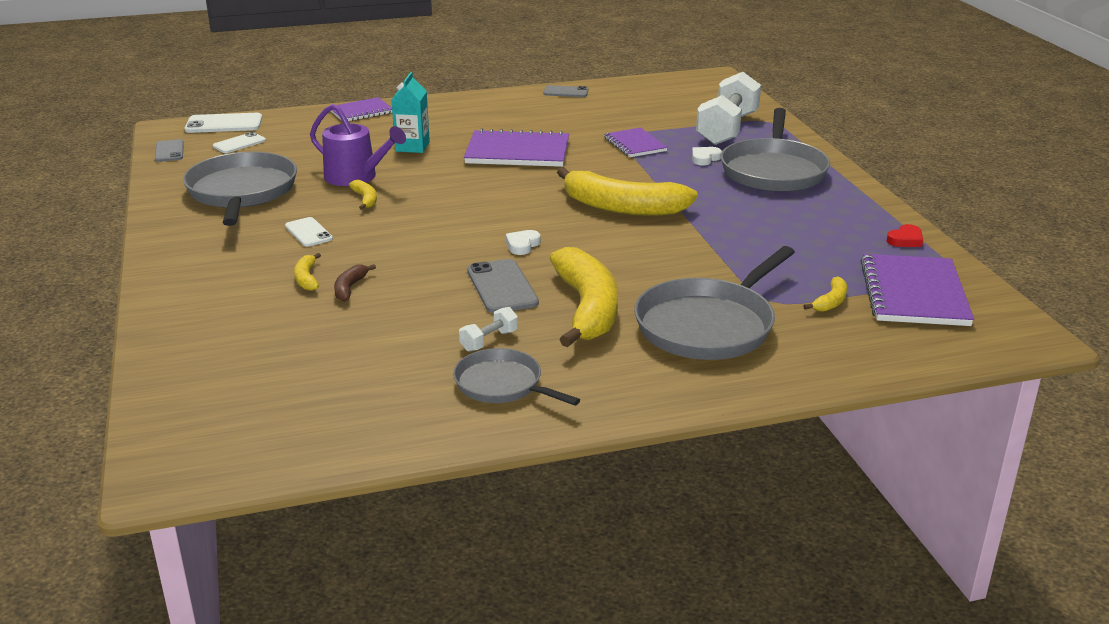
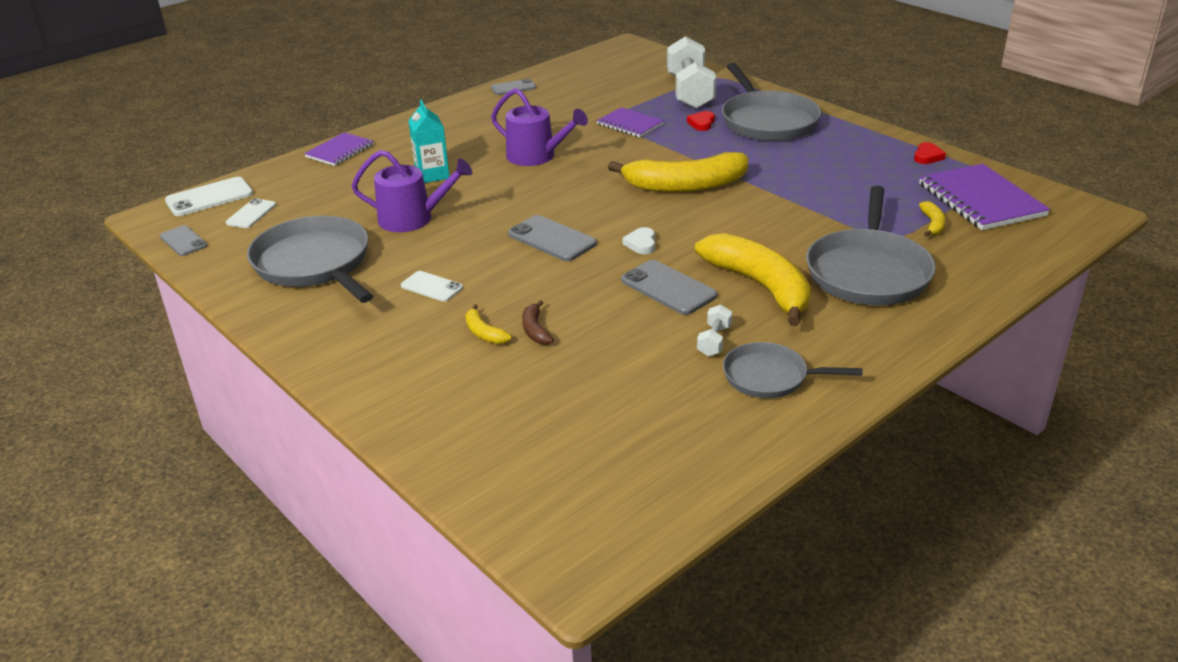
camera: 25 degrees left, 5 degrees up
(365, 199) = (448, 239): yellow banana -> none
(450, 221) = (552, 239): none -> grey phone
(517, 152) = (536, 156): purple notebook -> purple watering can
(705, 158) = (701, 123): white heart -> red heart

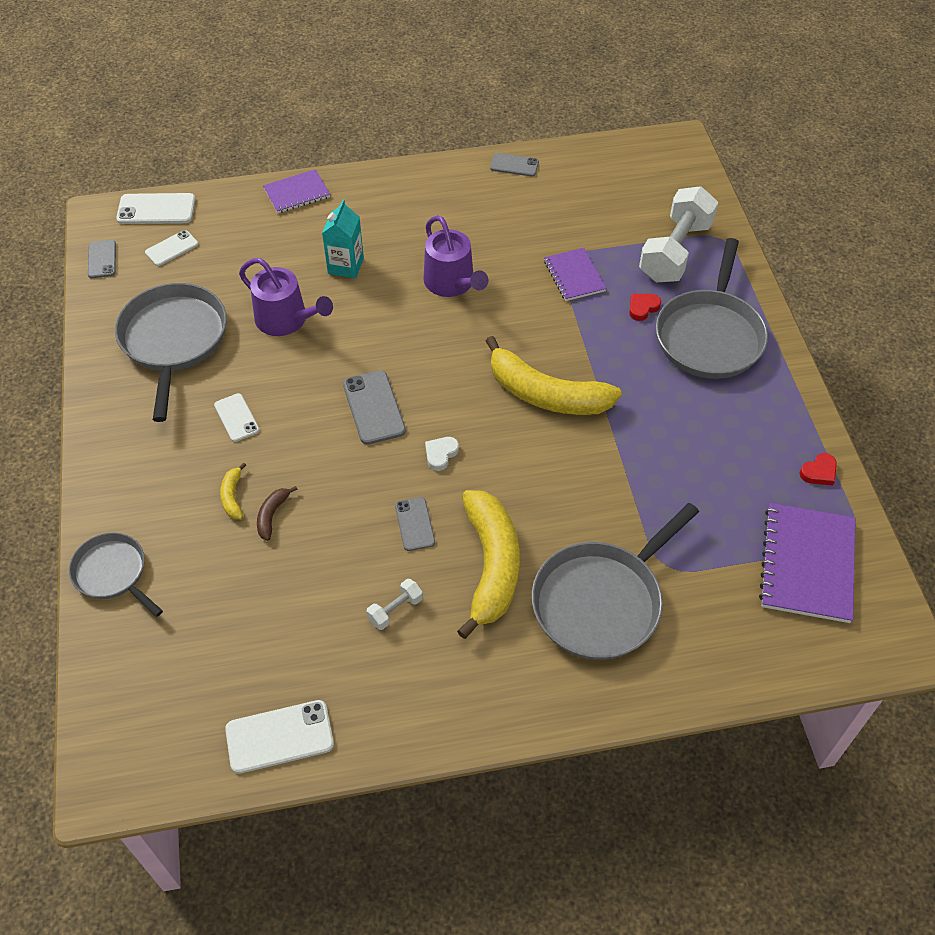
camera: 30 degrees right, 20 degrees up
(668, 288) = (414, 524): grey phone -> grey phone, size x0.64
(710, 459) = (279, 737): none -> white phone
(769, 377) = (401, 677): grey pan -> grey pan (112, 573)
(932, 224) = (724, 572): yellow banana -> none

